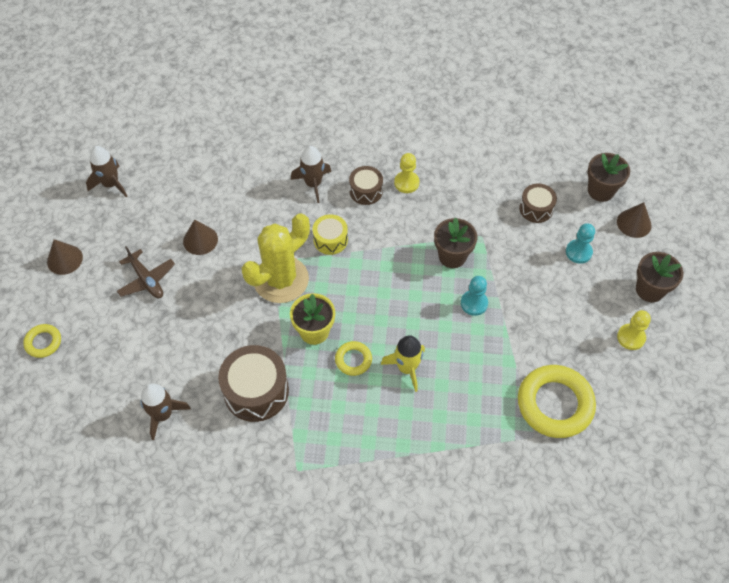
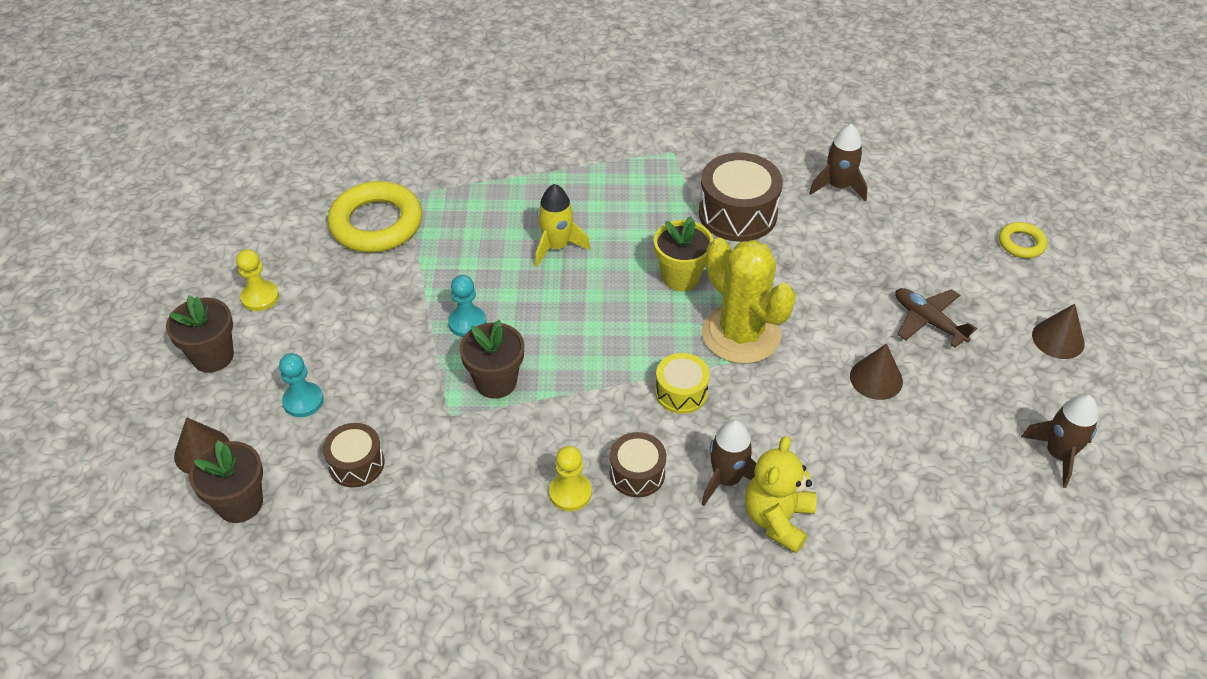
camera: 175 degrees right, 10 degrees down
(281, 279) = (741, 334): yellow cactus -> yellow cactus turned 75 degrees counterclockwise
(289, 160) = (777, 519): none -> yellow teddy bear
(353, 360) = (625, 250): yellow ring -> none

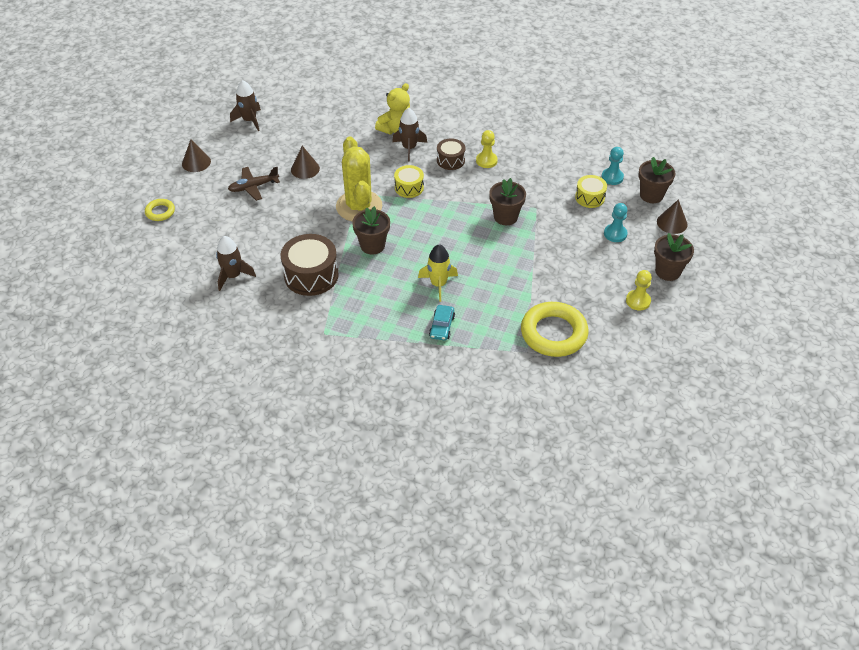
camera: 160 degrees left, 0 degrees up
(356, 464) = (590, 197): brown drum -> yellow drum
(467, 323) = (511, 252): turquoise pawn -> turquoise pawn (612, 177)
(528, 195) = (441, 326): none -> turquoise car
(680, 277) = (372, 245): yellow flower pot -> brown flower pot
(928, 321) = (253, 187): brown plane -> brown plane turned 90 degrees clockwise

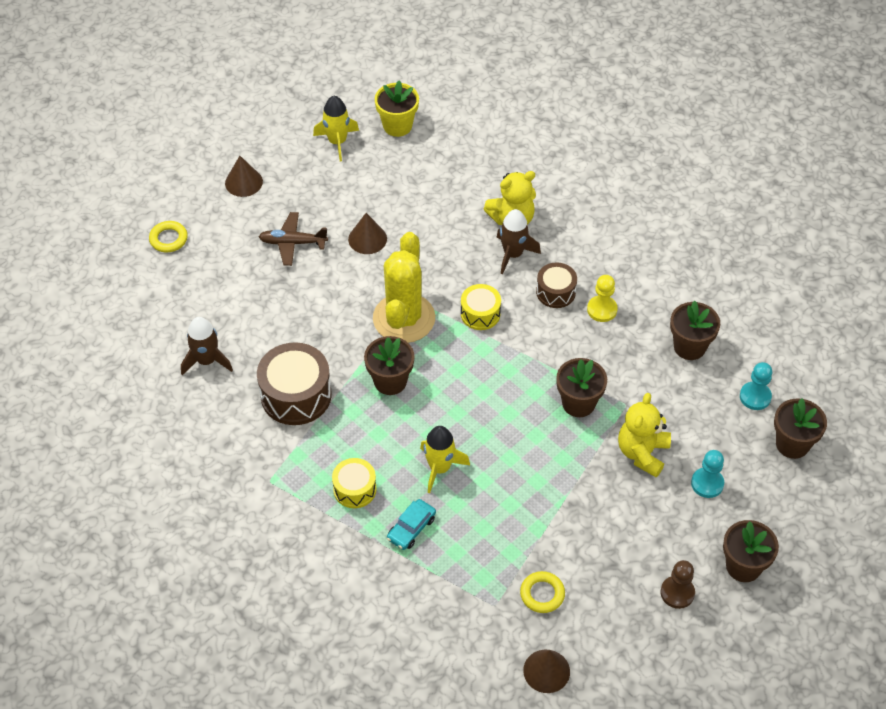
camera: 25 degrees right, 5 degrees up
(249, 120) = (337, 142): brown rocket -> yellow rocket
(286, 100) = (397, 126): none -> yellow flower pot
(553, 333) = (542, 594): yellow ring -> yellow ring, size x0.50
(554, 163) = (689, 347): none -> brown flower pot
(564, 231) = (642, 453): none -> yellow teddy bear
(590, 197) = (706, 416): yellow drum -> yellow drum (355, 489)
(638, 301) = (677, 593): yellow pawn -> brown pawn
(672, 223) = (794, 496): brown cone -> brown cone (546, 671)

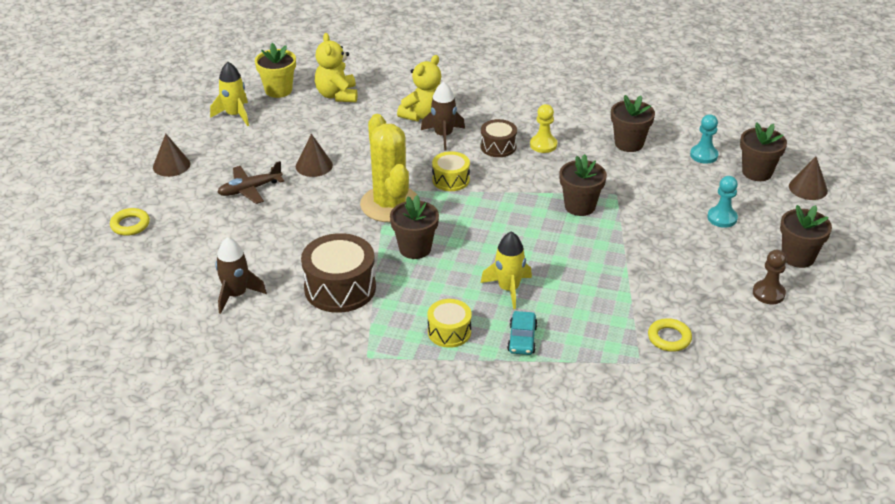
camera: 30 degrees left, 15 degrees down
(546, 671) = (722, 388): brown cone -> brown cone (808, 188)
(642, 453) = (657, 218): yellow teddy bear -> yellow teddy bear (337, 95)

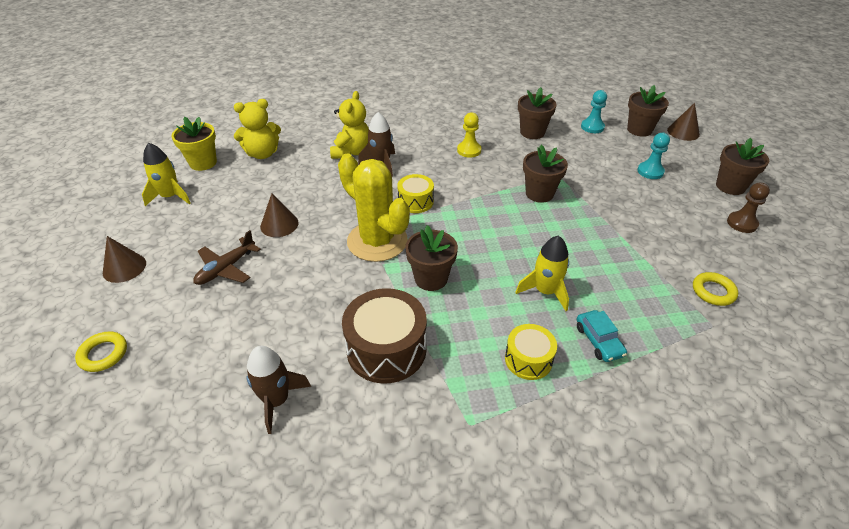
camera: 25 degrees left, 5 degrees up
(337, 95) = (262, 154): yellow teddy bear -> yellow teddy bear turned 75 degrees counterclockwise
(498, 146) = (434, 161): brown drum -> none

